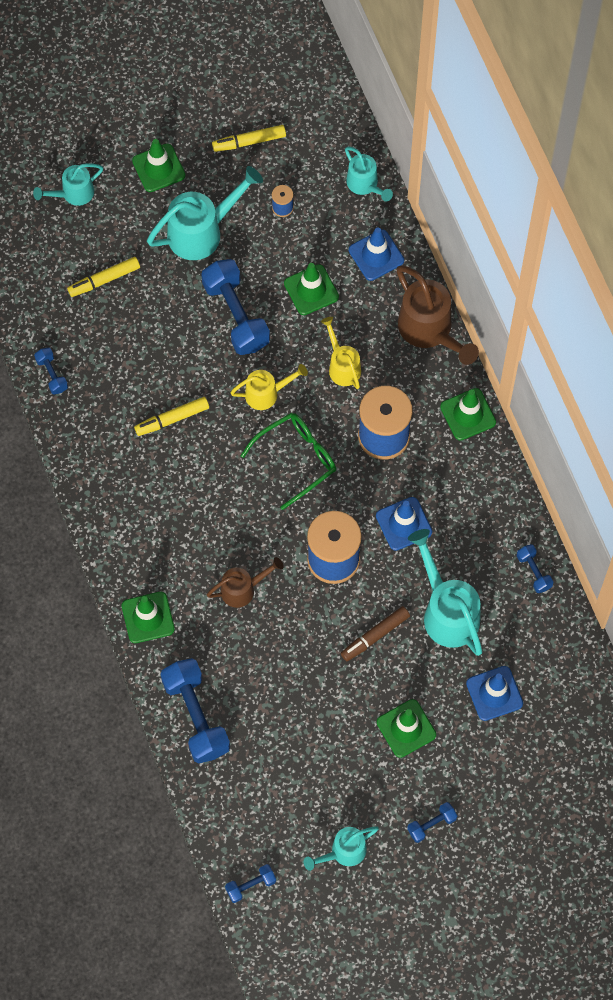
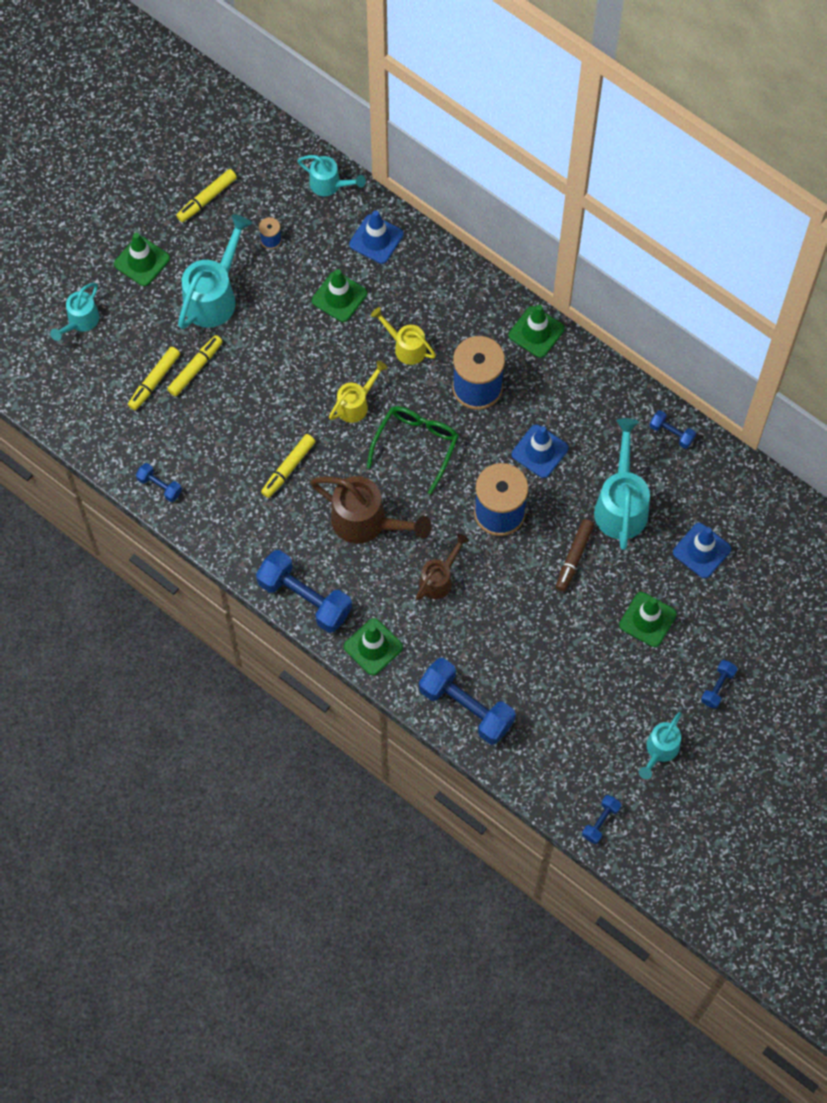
camera: 30 degrees left, 0 degrees up
(146, 287) = (195, 368): none -> yellow marker
(236, 315) = (288, 352): blue dumbbell -> blue dumbbell (304, 598)
(429, 330) = (460, 279): brown watering can -> brown watering can (366, 522)
(447, 612) = (621, 505): turquoise watering can -> turquoise watering can turned 60 degrees clockwise

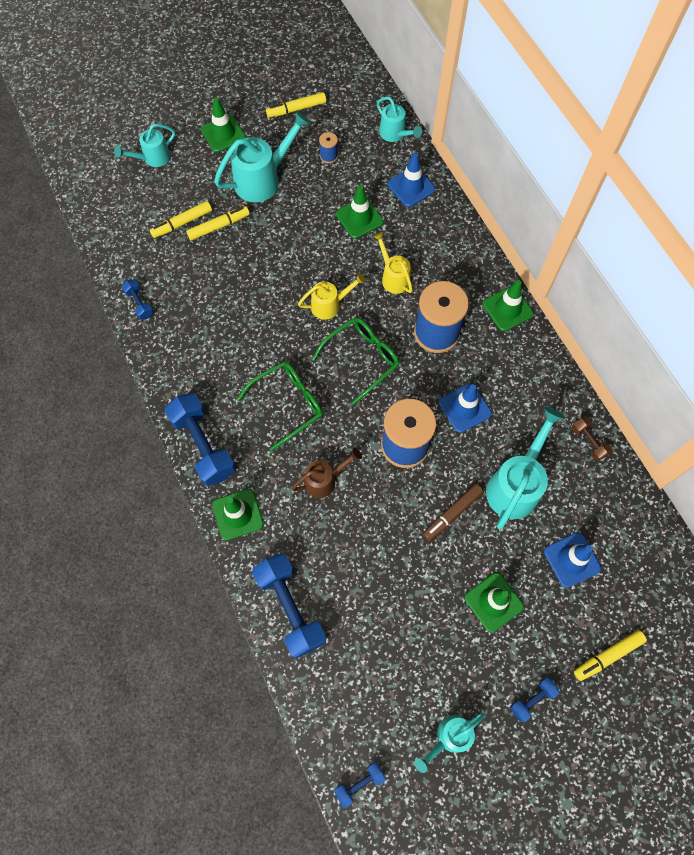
camera: 25 degrees right, 0 degrees up
(288, 468) = (248, 333): yellow marker -> yellow marker (608, 656)
(366, 522) = (288, 404): brown watering can -> green glasses
(671, 433) = (588, 441): blue dumbbell -> brown dumbbell

